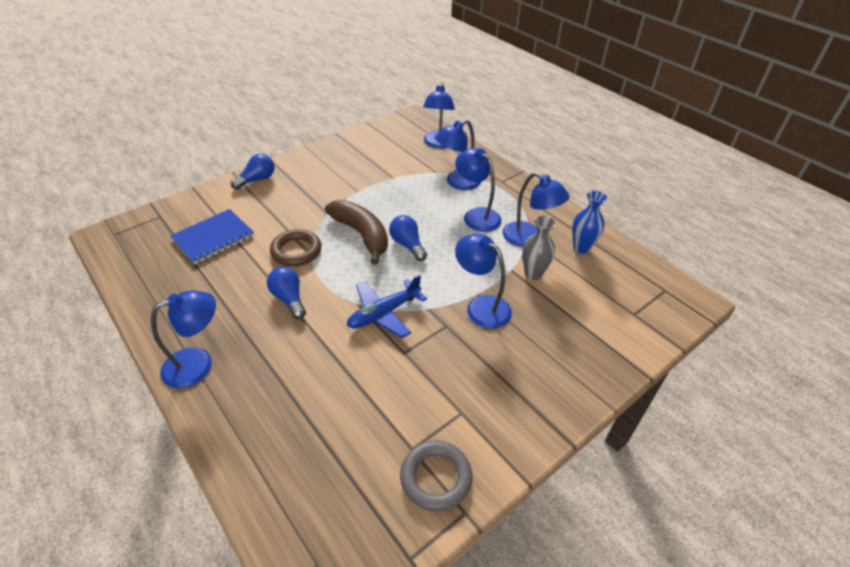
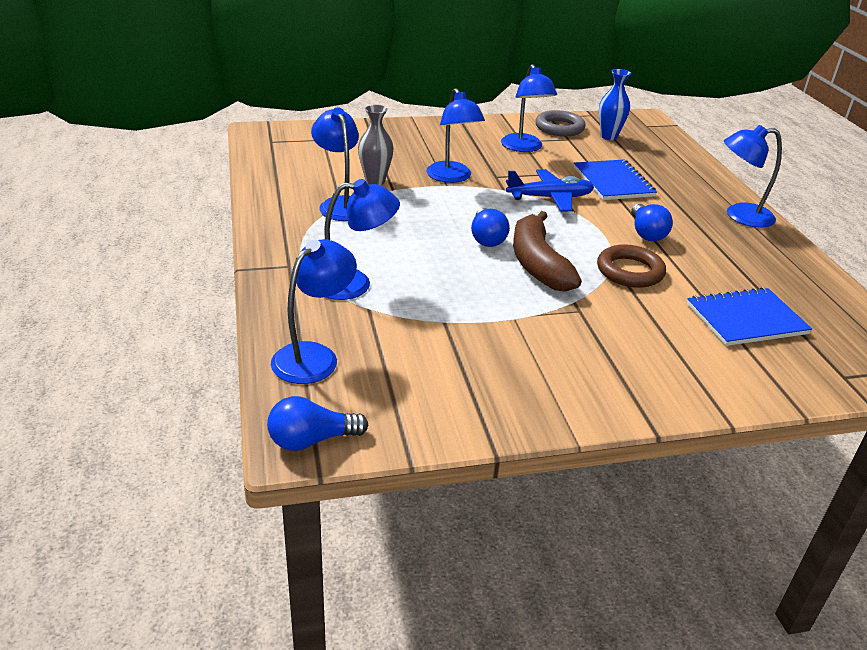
camera: 155 degrees left, 10 degrees down
(257, 180) = (681, 392): blue light bulb -> blue light bulb (311, 440)
(333, 369) = (613, 182): none -> blue notebook
(476, 215) = (374, 240): blue lamp -> blue lamp (524, 148)
(581, 248) = (297, 182): blue vase -> blue vase (608, 136)

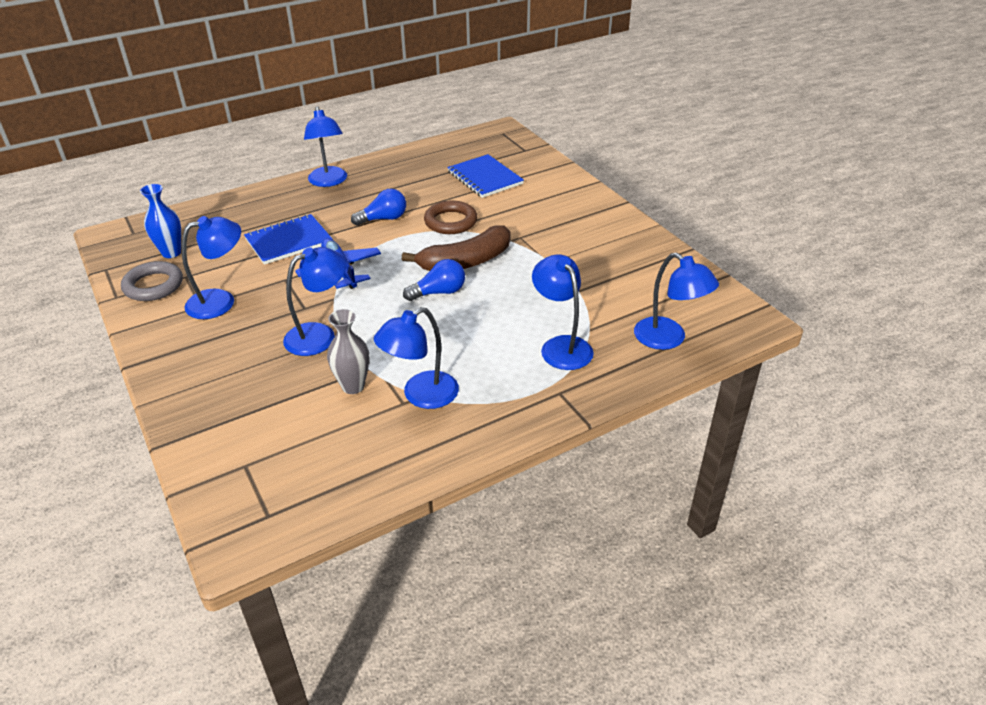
camera: 105 degrees left, 5 degrees up
(311, 440) = (746, 315): blue light bulb -> none
(314, 356) = (668, 339): blue lamp -> blue lamp turned 150 degrees counterclockwise

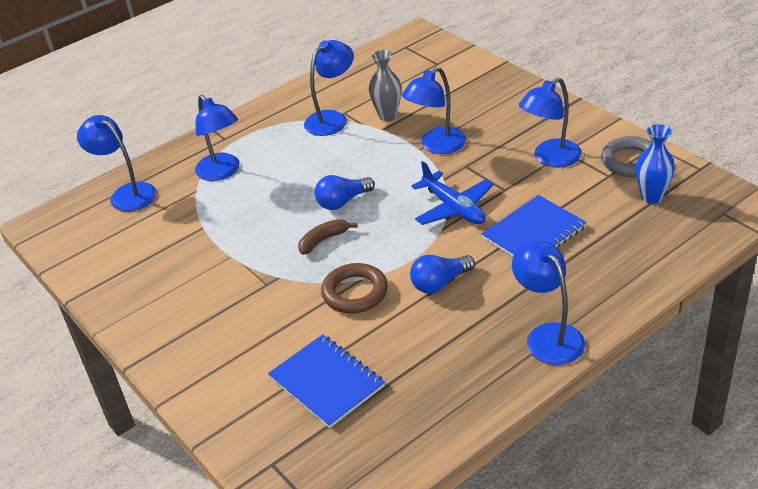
camera: 175 degrees right, 0 degrees up
(466, 262) = (323, 240): brown banana -> brown banana, size x0.52

